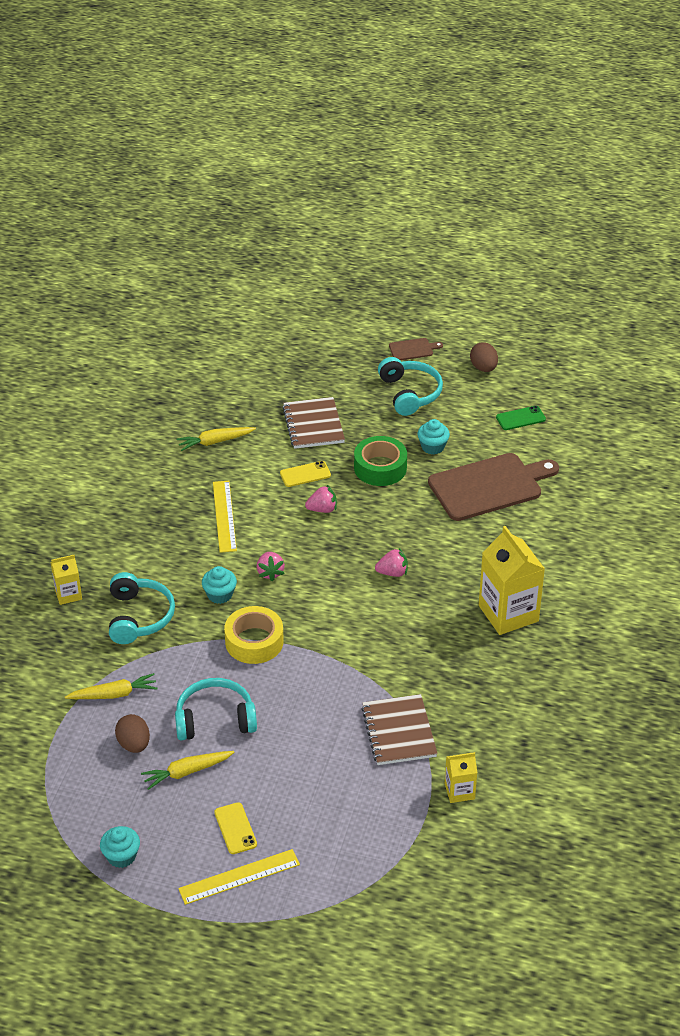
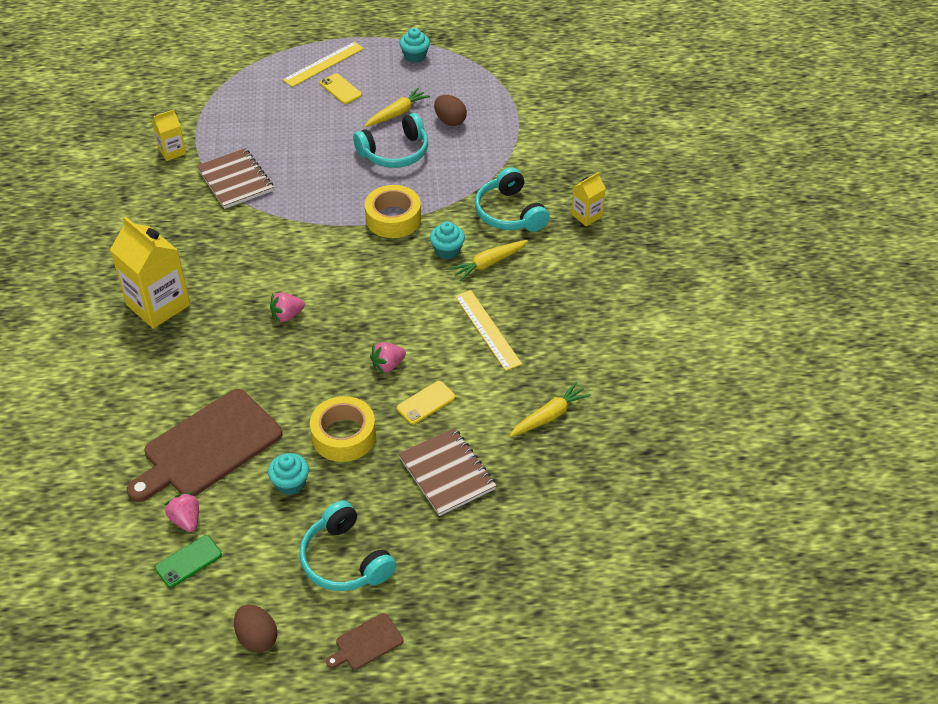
camera: 160 degrees right, 5 degrees up
(114, 694) = (489, 150): yellow carrot -> yellow carrot (488, 264)
(270, 573) = (410, 284): pink strawberry -> pink strawberry (186, 520)
(380, 468) = (344, 435): green tape -> yellow tape

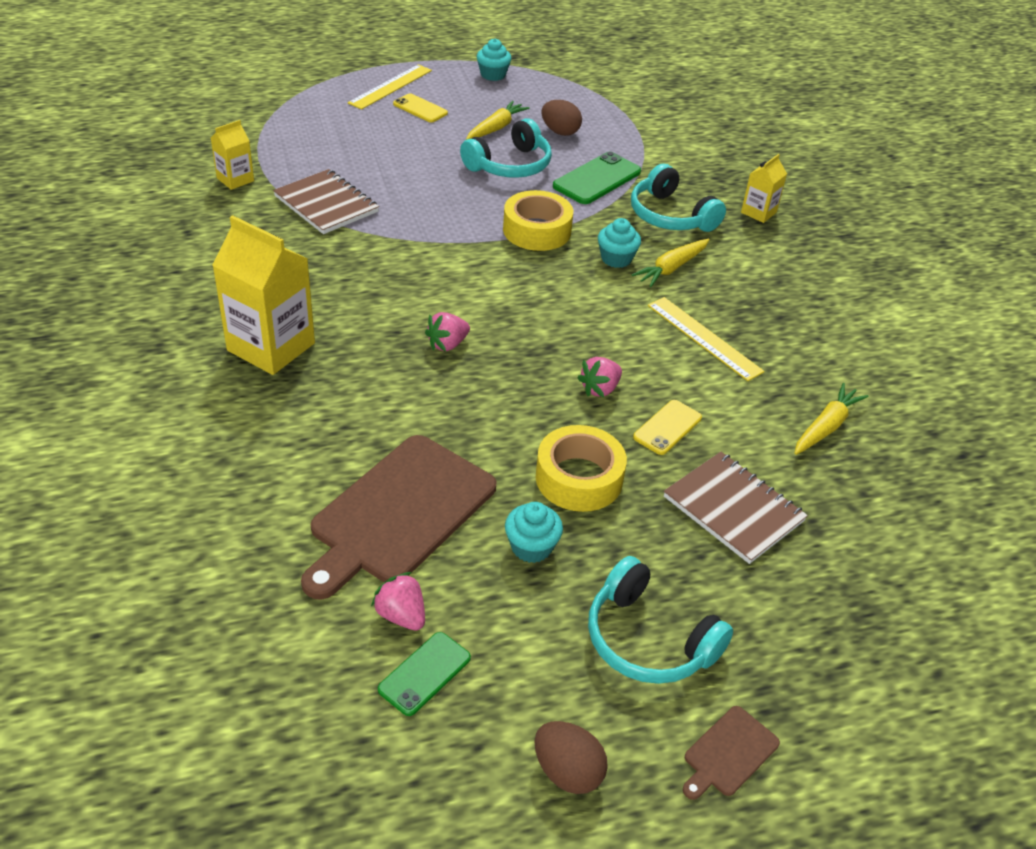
camera: 15 degrees left, 5 degrees down
(462, 171) = (597, 179): none -> green phone

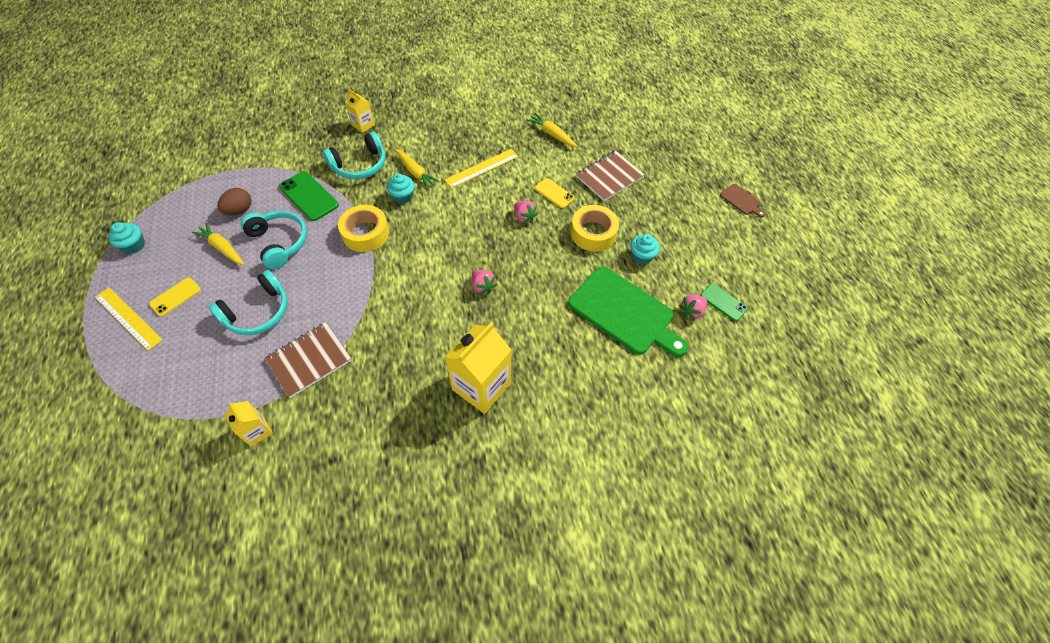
camera: 85 degrees left, 15 degrees up
(399, 513) = (624, 312): brown cutting board -> green cutting board
(567, 771) = (761, 253): brown egg -> none
(648, 639) = (690, 218): turquoise headphones -> turquoise headphones (258, 312)

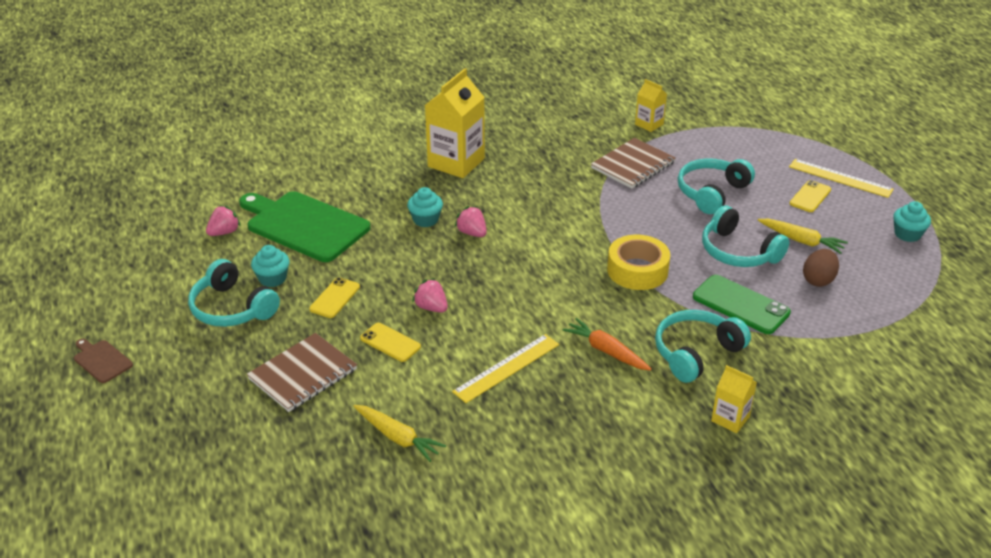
camera: 175 degrees right, 20 degrees down
(403, 196) = (610, 317): turquoise cupcake -> turquoise cupcake (425, 220)
(416, 172) = (606, 351): yellow carrot -> orange carrot
(593, 233) = (335, 298): yellow tape -> yellow phone
(666, 232) = (232, 308): none -> turquoise headphones
(723, 302) = (182, 243): green phone -> none

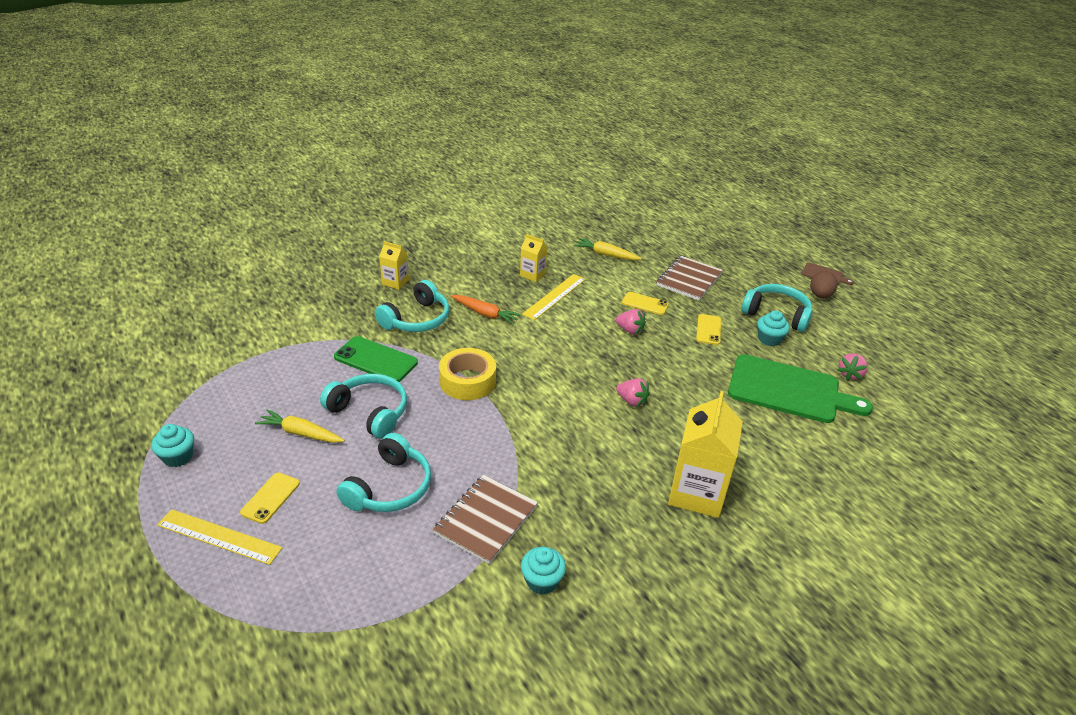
camera: 165 degrees right, 0 degrees up
(425, 220) = (683, 410): turquoise cupcake -> turquoise cupcake (542, 581)
(649, 124) = (471, 611): yellow carton -> yellow carton (532, 274)
(818, 280) = (298, 391): brown egg -> brown egg (820, 295)

